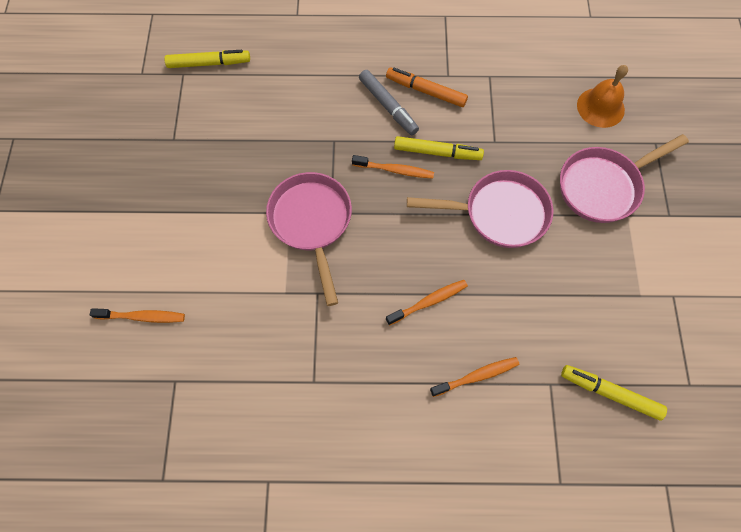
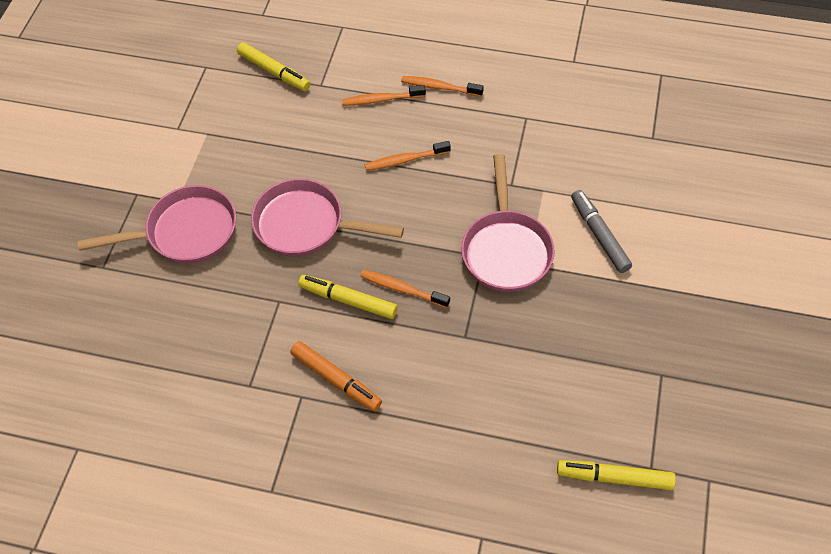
camera: 165 degrees left, 10 degrees down
(142, 317) = (686, 192): orange toothbrush -> orange toothbrush (439, 87)
(388, 106) = (389, 368): grey marker -> grey marker (599, 235)
(600, 107) = (138, 319): orange bell -> none

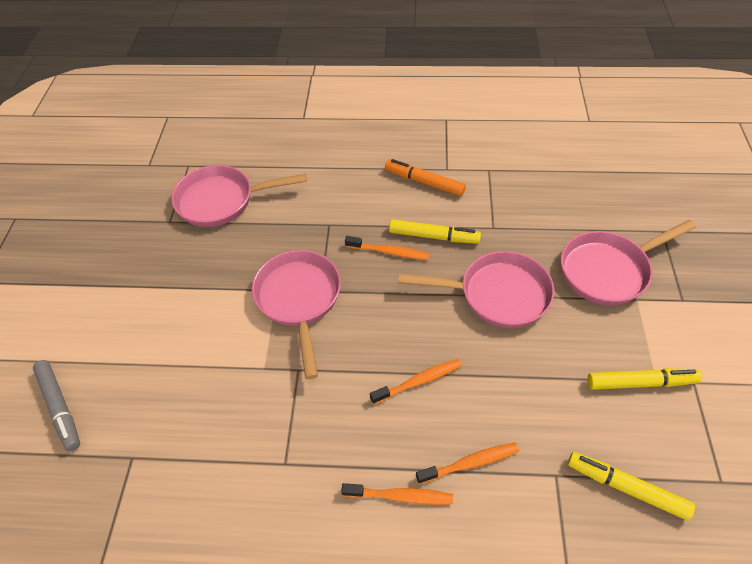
camera: 170 degrees right, 5 degrees down
(597, 395) = (222, 201): none -> pink pan
(599, 235) = (208, 328): grey marker -> grey marker (60, 407)
(614, 477) = (214, 157): yellow marker -> yellow marker (640, 383)

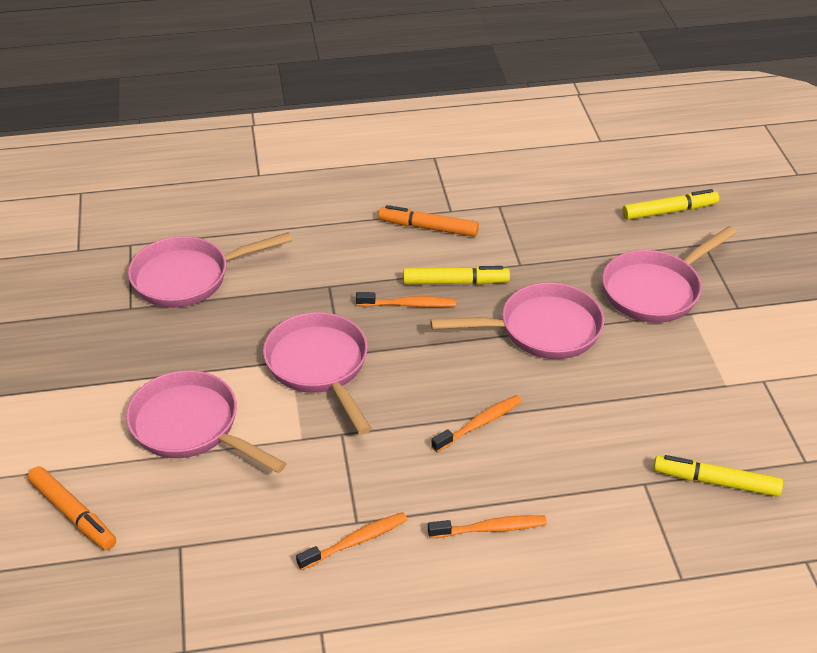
camera: 15 degrees left, 10 degrees down
(60, 407) = (73, 514): grey marker -> orange marker
(179, 340) = (191, 427): none -> pink pan
(470, 463) = (554, 488): orange toothbrush -> orange toothbrush (356, 541)
(640, 383) = (711, 389): yellow marker -> yellow marker (669, 211)

